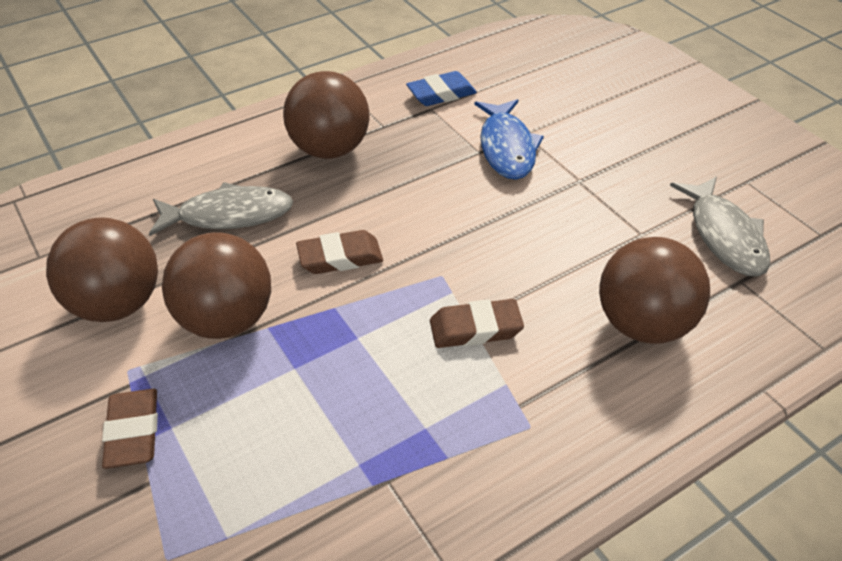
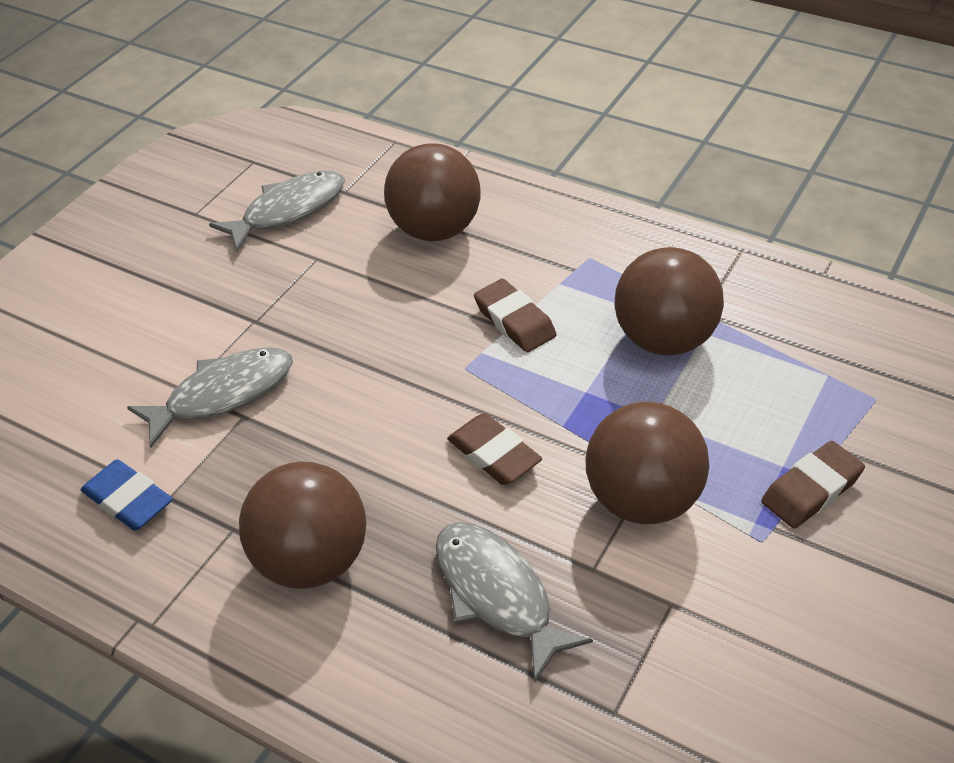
camera: 115 degrees left, 0 degrees up
(117, 304) = (700, 611): brown ball -> brown ball (664, 339)
(506, 147) = (223, 395): blue fish -> grey fish

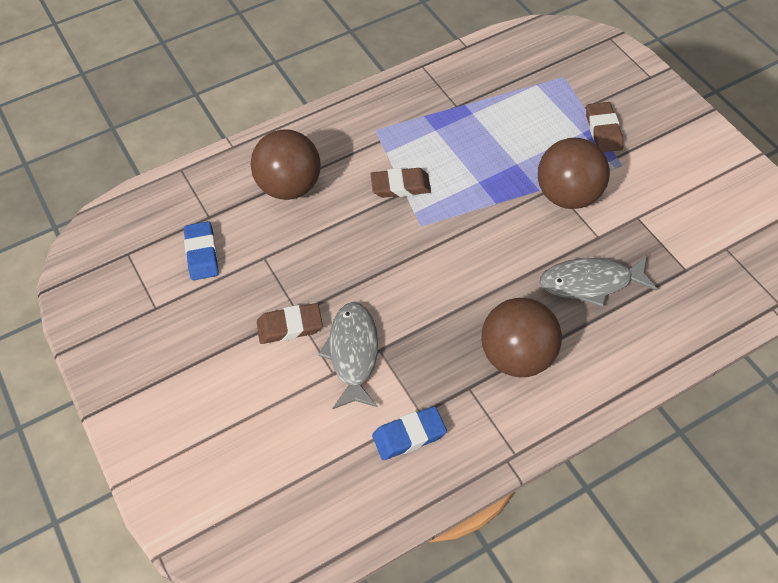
camera: 60 degrees left, 10 degrees up
(288, 211) = (202, 254): grey fish -> blue eraser
(494, 454) = (496, 242): brown eraser -> brown eraser (290, 326)
(664, 339) = (465, 131): brown ball -> none

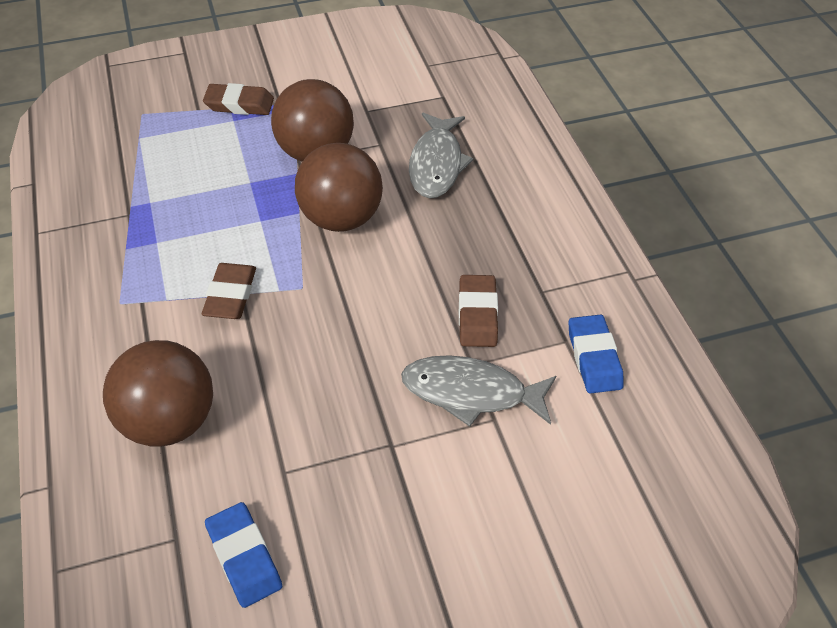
camera: 80 degrees left, 5 degrees down
(202, 254) = (244, 557): blue eraser -> blue eraser turned 60 degrees clockwise
(290, 326) = (411, 457): brown eraser -> brown eraser (477, 315)
(517, 356) = (512, 242): brown ball -> brown ball (341, 218)

